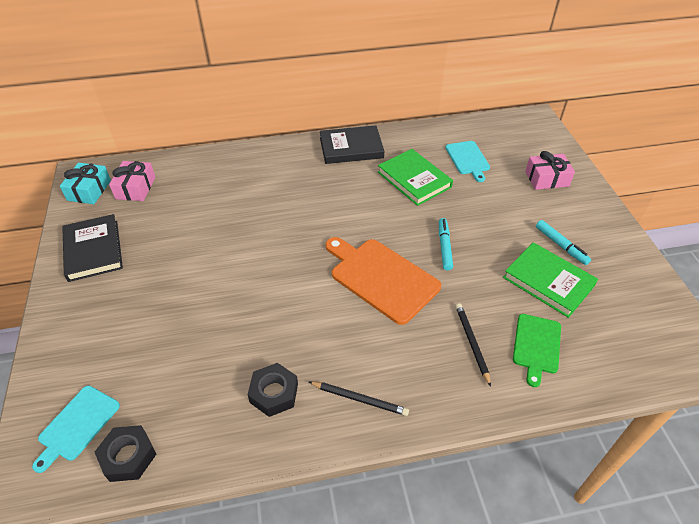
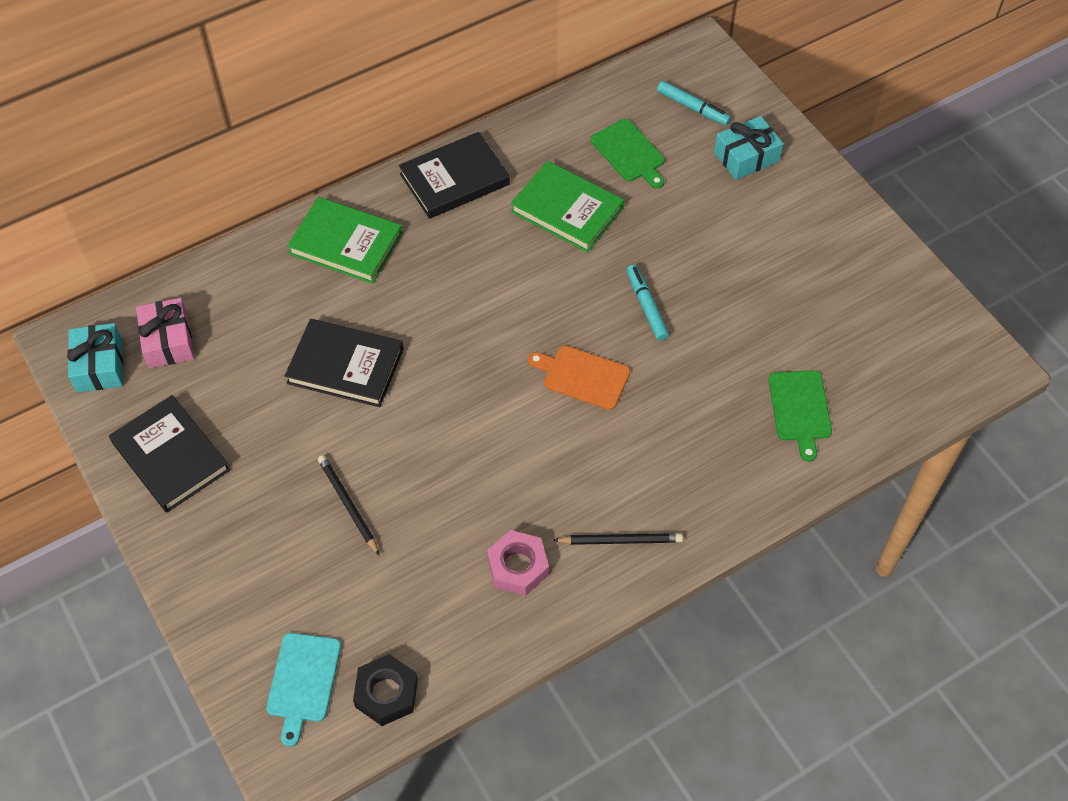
camera: 20 degrees left, 10 degrees up
(229, 229) = (345, 366): none -> black book
(274, 393) = (518, 567): black nut -> pink nut
(381, 278) = (582, 376): orange cutting board -> orange cutting board, size x0.59
(468, 159) = (629, 153): turquoise cutting board -> green cutting board
(471, 343) = (724, 430): black pencil -> black pencil (348, 505)
(546, 178) = (746, 157): pink gift -> turquoise gift
(548, 281) = (790, 318): green book -> green book (346, 244)
(561, 245) = (792, 260): turquoise marker -> turquoise marker (693, 108)

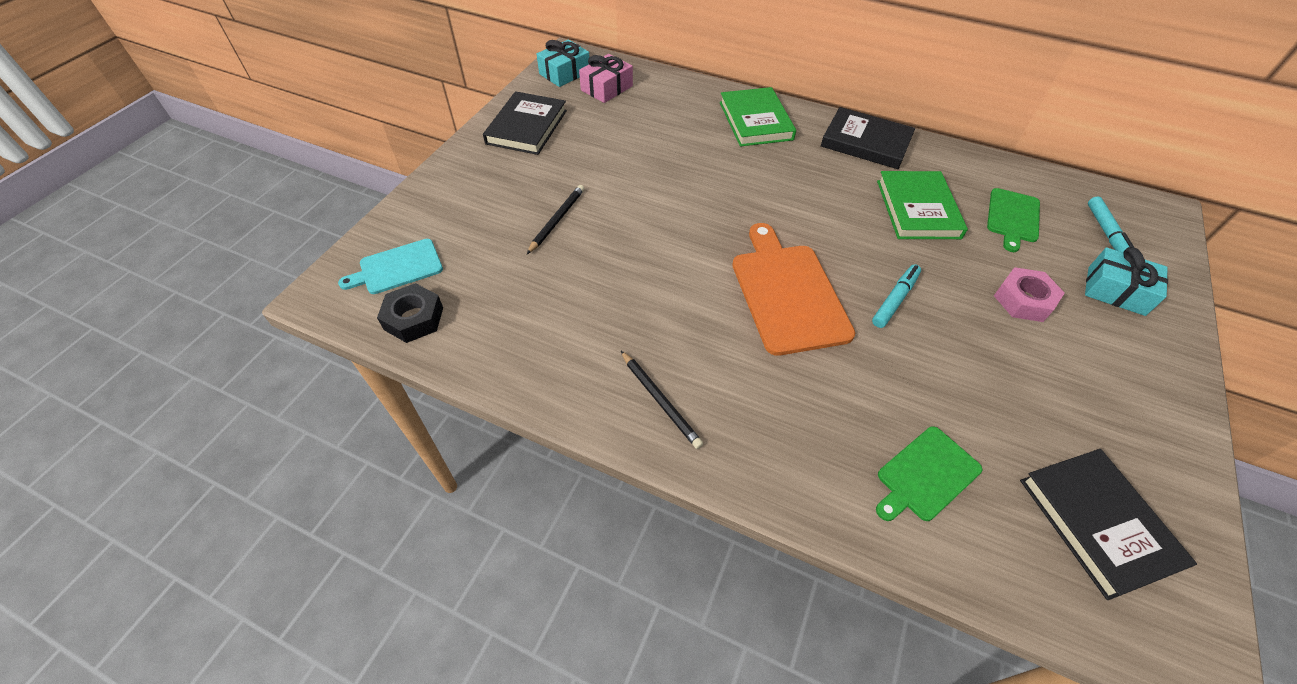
camera: 55 degrees right, 5 degrees down
(345, 366) = (664, 165): black book -> black book (1097, 523)
(518, 567) = (580, 342): pink nut -> pink nut (1023, 300)
(582, 376) = (787, 293): orange cutting board -> orange cutting board, size x1.70

